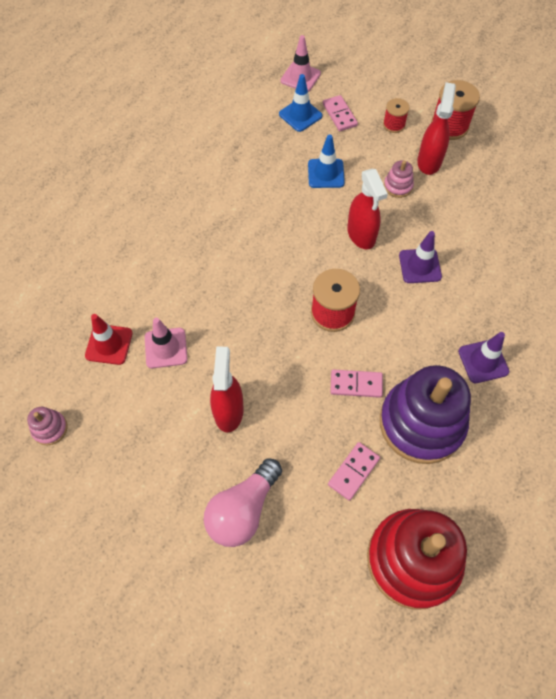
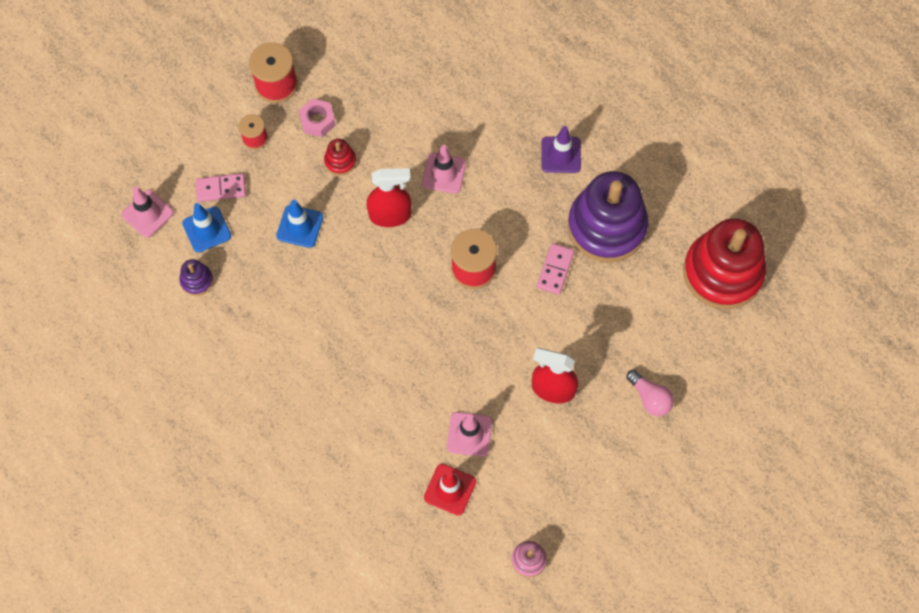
camera: 75 degrees left, 5 degrees up
(243, 509) = (650, 398): pink light bulb -> pink light bulb, size x0.63
(254, 120) = (197, 280): none -> purple stacking toy
(353, 471) = (637, 296): pink domino -> none
(398, 186) = (340, 161): pink stacking toy -> red stacking toy
(420, 266) = (444, 173): purple traffic cone -> pink traffic cone
(429, 161) = (317, 121): red spray bottle -> pink nut

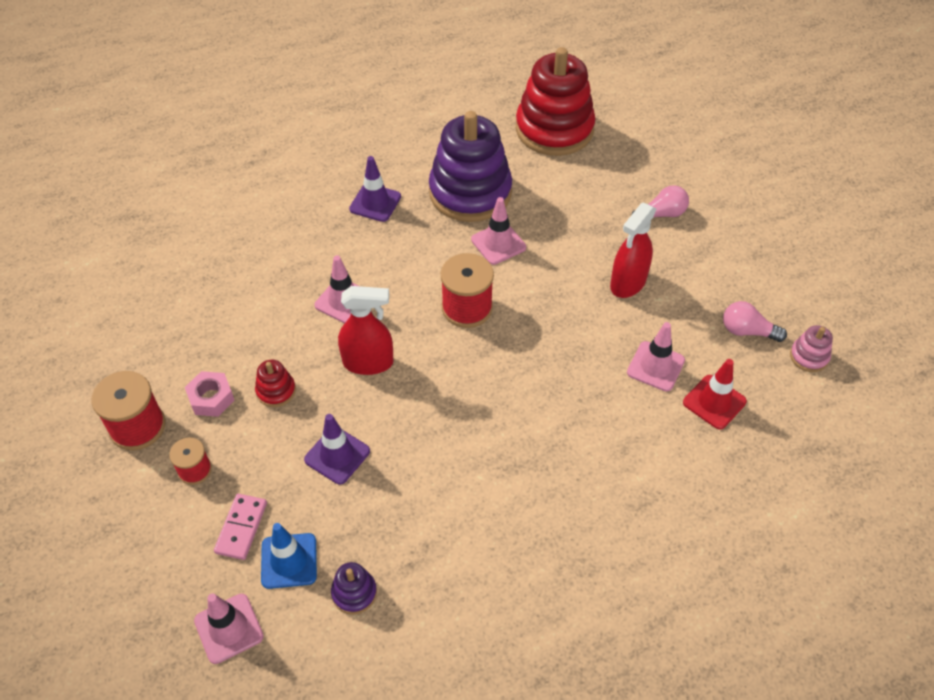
camera: 70 degrees left, 15 degrees down
(300, 226) = (337, 455): blue traffic cone -> purple traffic cone
(390, 215) = (368, 362): red spray bottle -> red spray bottle turned 75 degrees clockwise
(537, 502) = (747, 331): none -> pink light bulb
(555, 270) = (498, 243): pink domino -> pink traffic cone

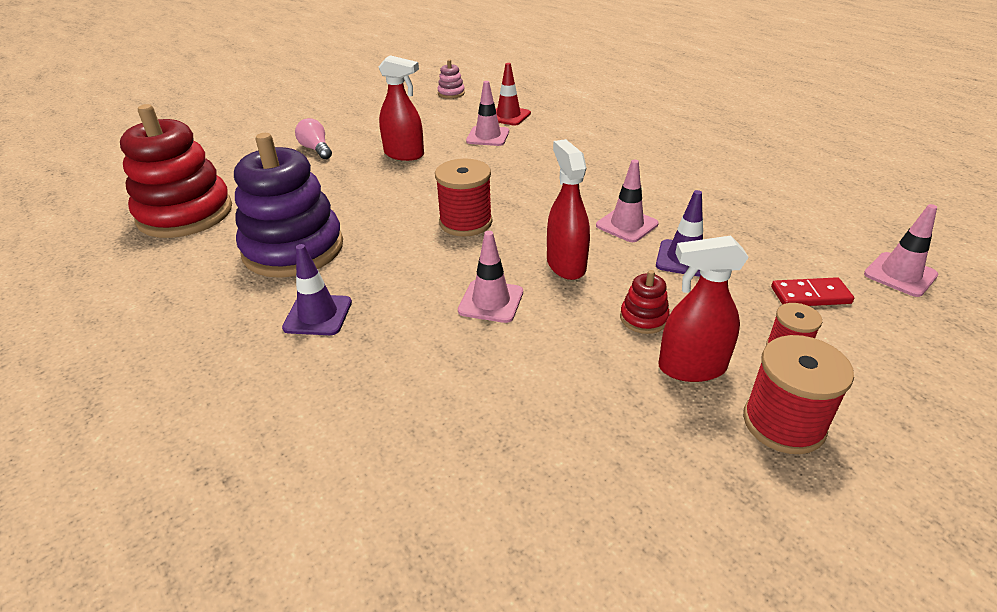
camera: 105 degrees left, 15 degrees down
(211, 398) = (691, 368): pink nut -> red spray bottle
(241, 528) = (810, 295): pink domino -> red domino
(289, 561) = (808, 259): blue traffic cone -> none
(354, 593) = (795, 221): purple stacking toy -> none
(498, 243) = (371, 219): pink traffic cone -> pink traffic cone (626, 225)
(747, 331) = (437, 111): pink light bulb -> none

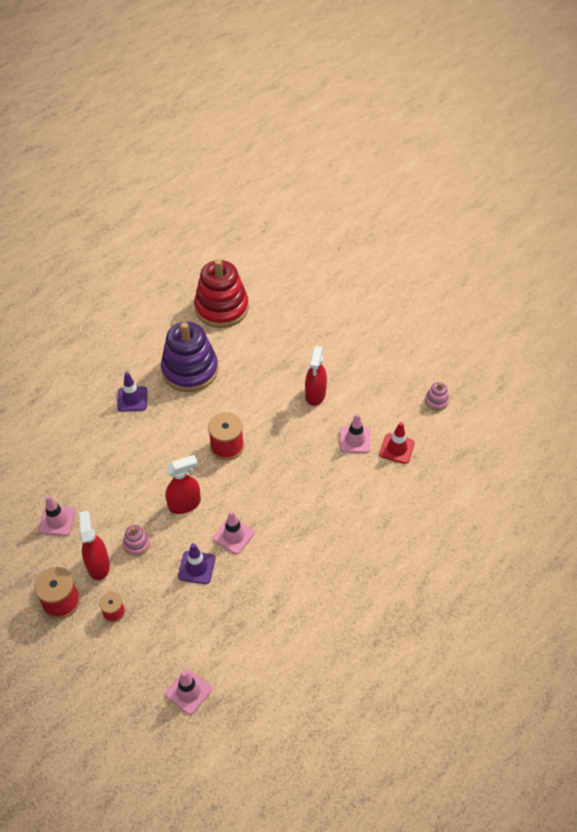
camera: 80 degrees right, 15 degrees up
(316, 149) = (314, 343): pink light bulb -> none
(491, 301) = (147, 471): pink traffic cone -> pink traffic cone (57, 520)
(643, 318) = (137, 544): red stacking toy -> pink stacking toy
(810, 295) = (163, 633): red domino -> none

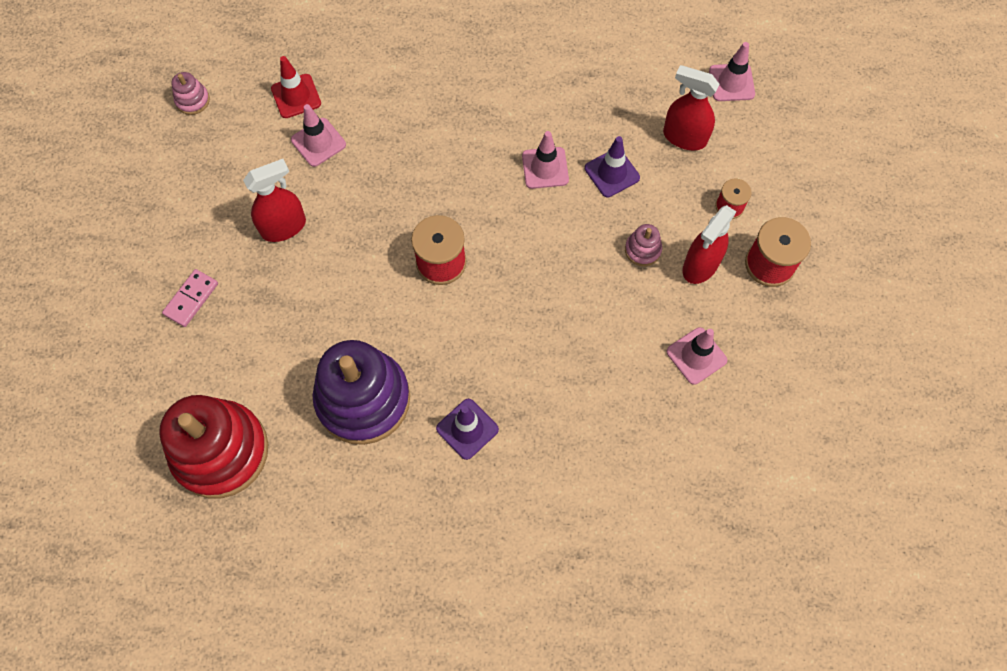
camera: 130 degrees left, 15 degrees up
(184, 504) = (553, 244): red spray bottle -> red spray bottle (684, 137)
(310, 337) = (191, 299): none -> pink domino

